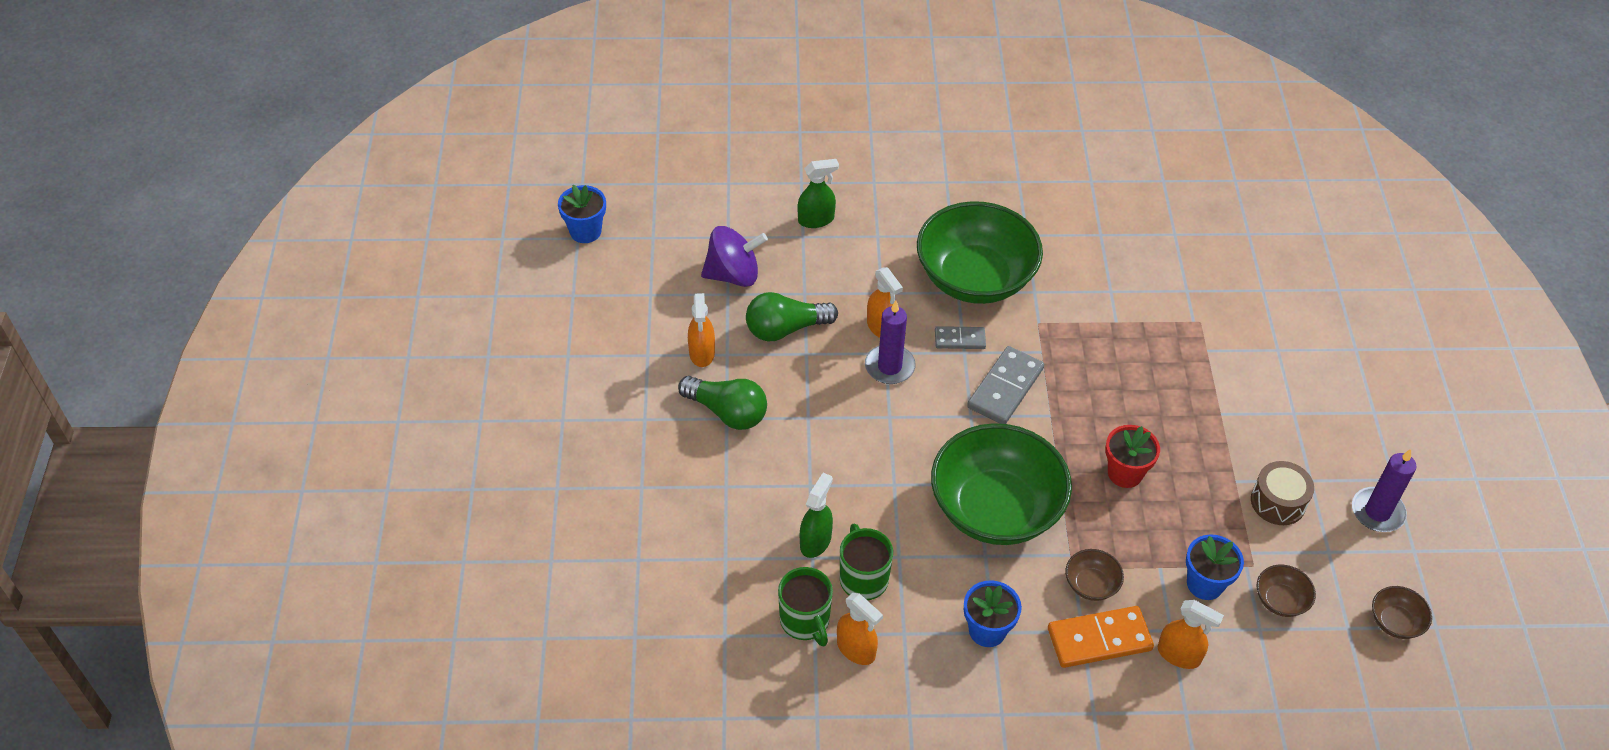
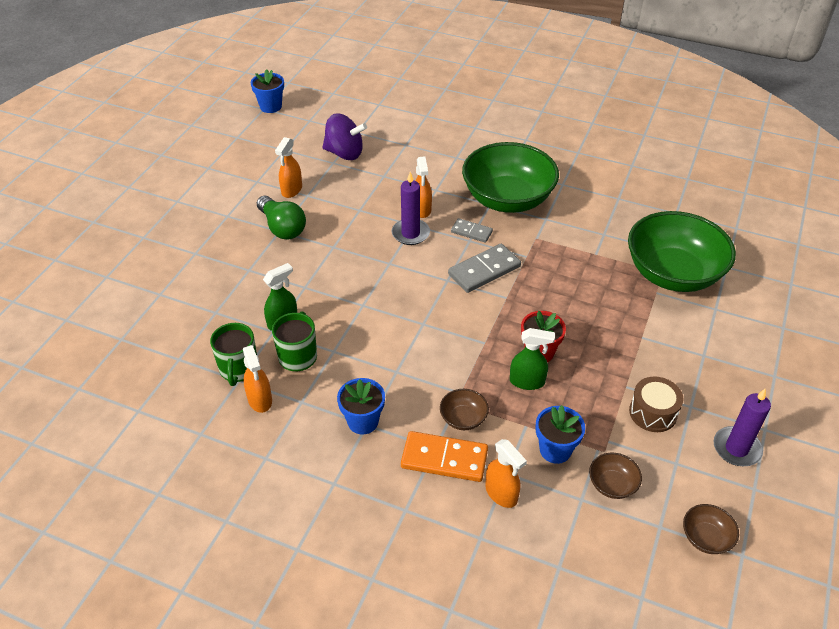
camera: 25 degrees right, 5 degrees down
(785, 329) = (356, 192): green light bulb -> none
(816, 220) = (421, 138): green spray bottle -> green spray bottle (527, 381)
(995, 509) = (424, 344): green bowl -> green bowl (673, 274)

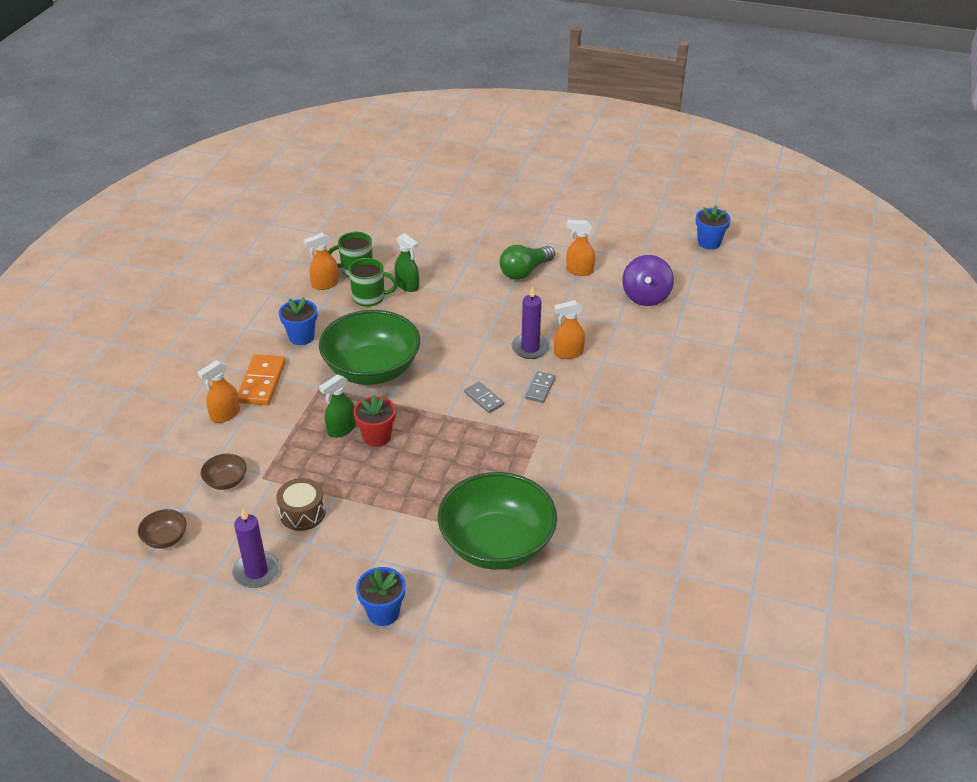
camera: 85 degrees right, 5 degrees down
(463, 418) = (301, 391): brown bowl -> none
(484, 271) = (483, 399): grey domino -> grey domino, size x0.59
(507, 199) = (599, 413): green bowl -> green bowl (372, 370)
(527, 381) = (341, 429): green spray bottle -> green spray bottle turned 45 degrees clockwise
(555, 450) = (265, 446): blue flower pot -> blue flower pot (383, 612)

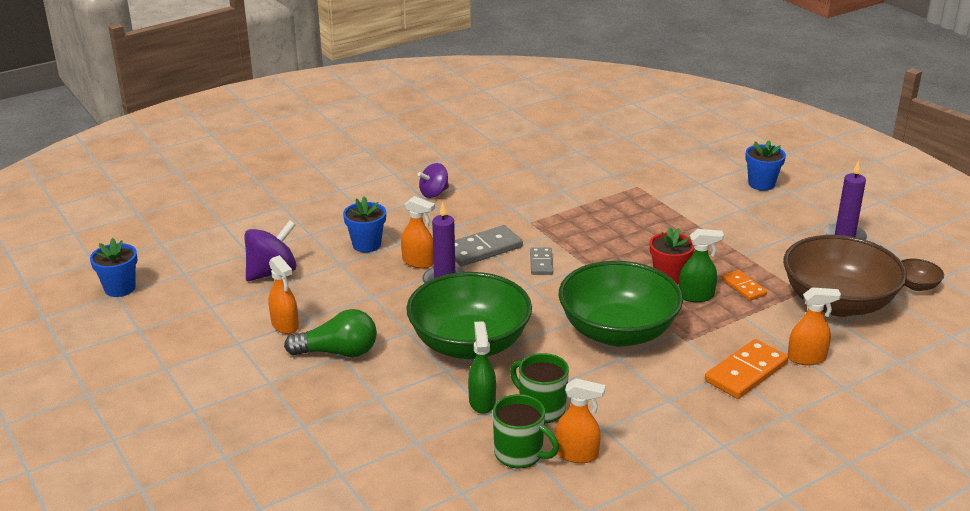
camera: 140 degrees left, 10 degrees down
(226, 481) = (837, 303): brown bowl -> brown bowl, size x2.46
(301, 337) = (663, 400): blue flower pot -> blue flower pot (366, 245)
(302, 513) = (781, 255): brown drum -> none
(311, 458) = (743, 287): none -> orange domino
(497, 544) = (643, 182): green bowl -> green bowl (469, 344)
(540, 388) = (483, 249): grey domino -> grey domino, size x1.69
(651, 423) = (434, 193): none -> purple spinning top

